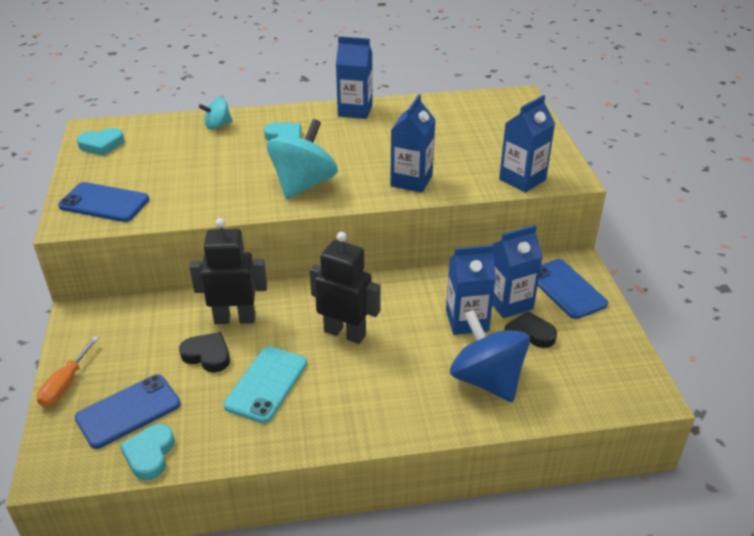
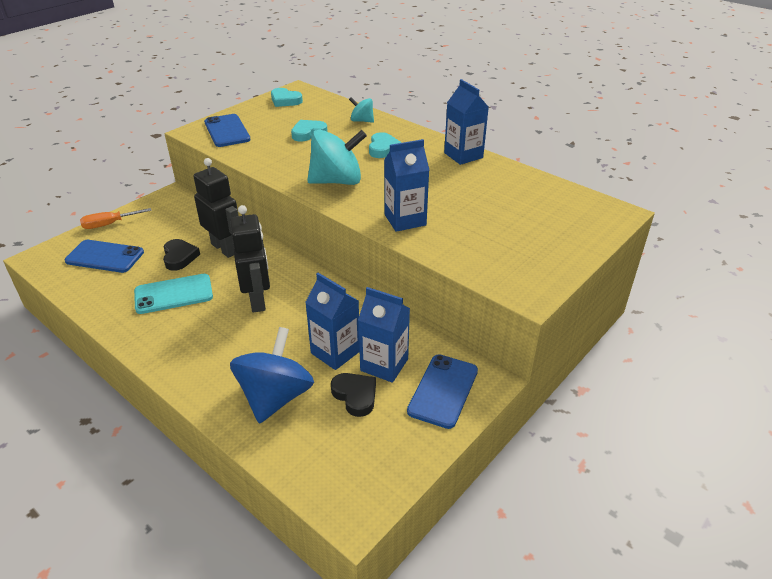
camera: 50 degrees right, 0 degrees up
(149, 454) = (74, 284): turquoise heart -> turquoise heart (308, 133)
(522, 179) = (486, 270): blue carton -> none

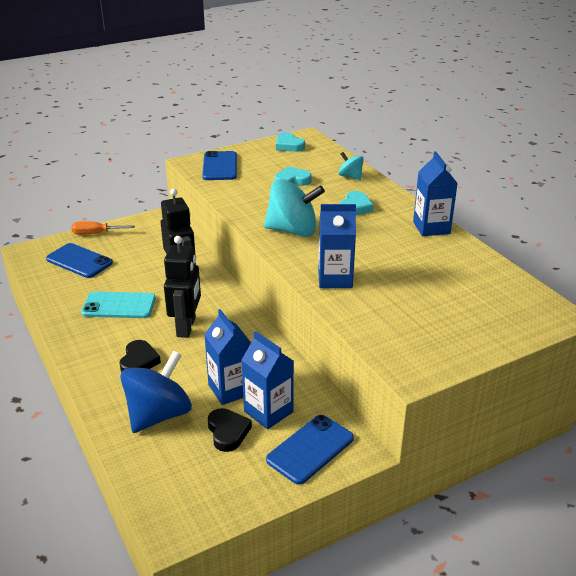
camera: 20 degrees right, 5 degrees down
(179, 257) = (139, 274): black heart -> black heart (139, 361)

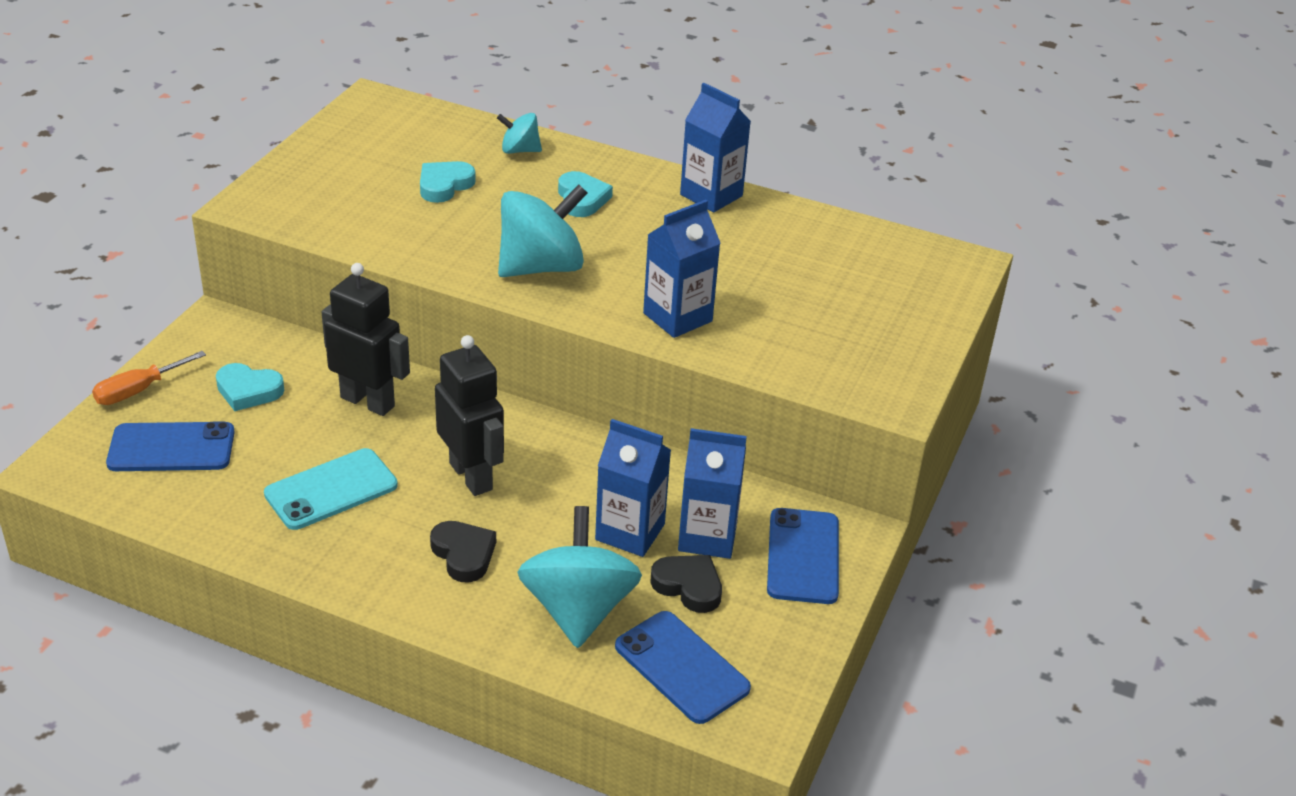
camera: 40 degrees left, 5 degrees up
(158, 415) = (578, 609): blue spinning top -> turquoise spinning top
(220, 166) = (302, 198): blue phone -> blue phone (681, 667)
(288, 145) = (366, 125): turquoise heart -> turquoise heart (248, 391)

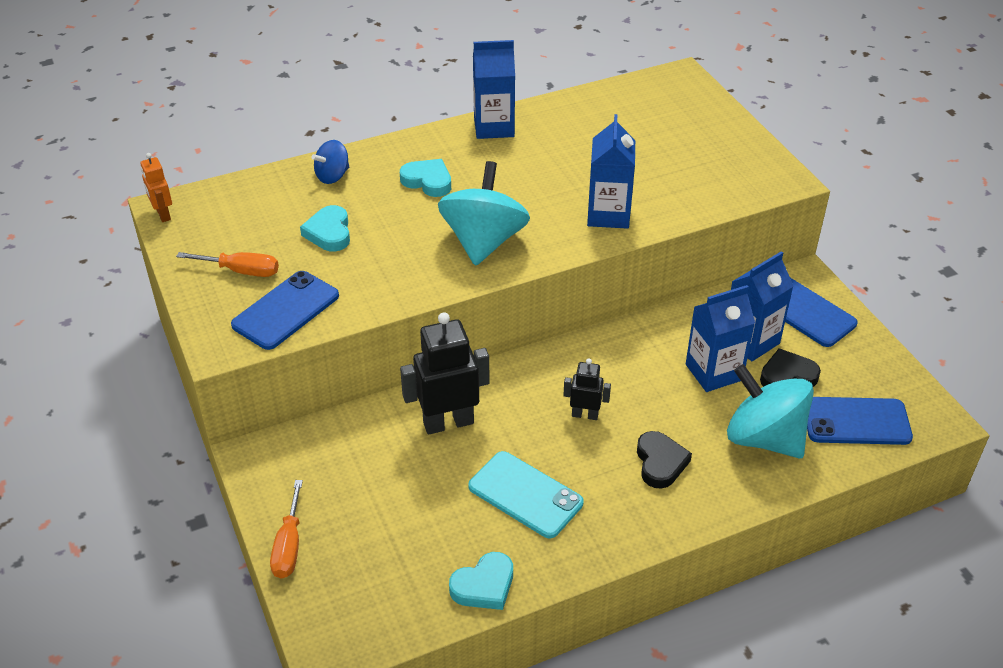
camera: 45 degrees left, 5 degrees up
(171, 448) = (382, 561): blue phone -> blue phone (285, 310)
(248, 391) = (362, 481): turquoise heart -> turquoise heart (484, 586)
(331, 490) = (525, 494): turquoise phone -> turquoise phone turned 60 degrees counterclockwise
(342, 170) = (241, 271): none -> orange screwdriver
(362, 101) = (163, 214): none -> orange robot
(463, 554) = (660, 463): black heart -> black heart turned 75 degrees clockwise
(471, 476) = (585, 415): black robot -> black robot, size x0.53
(519, 150) = (332, 176): turquoise spinning top -> blue spinning top

